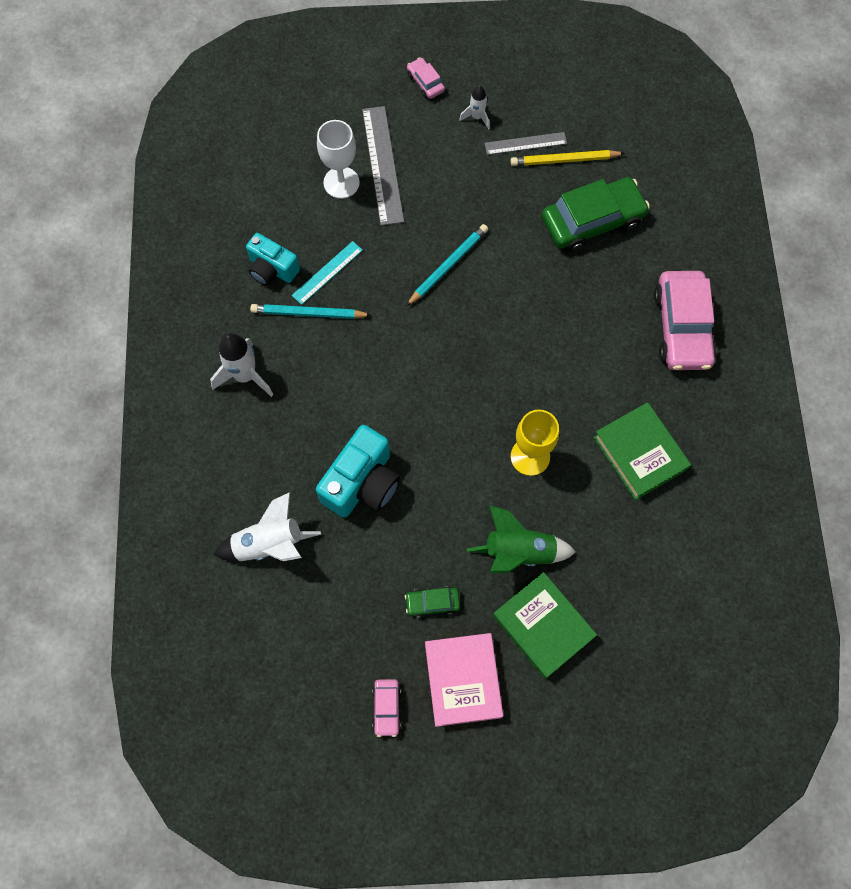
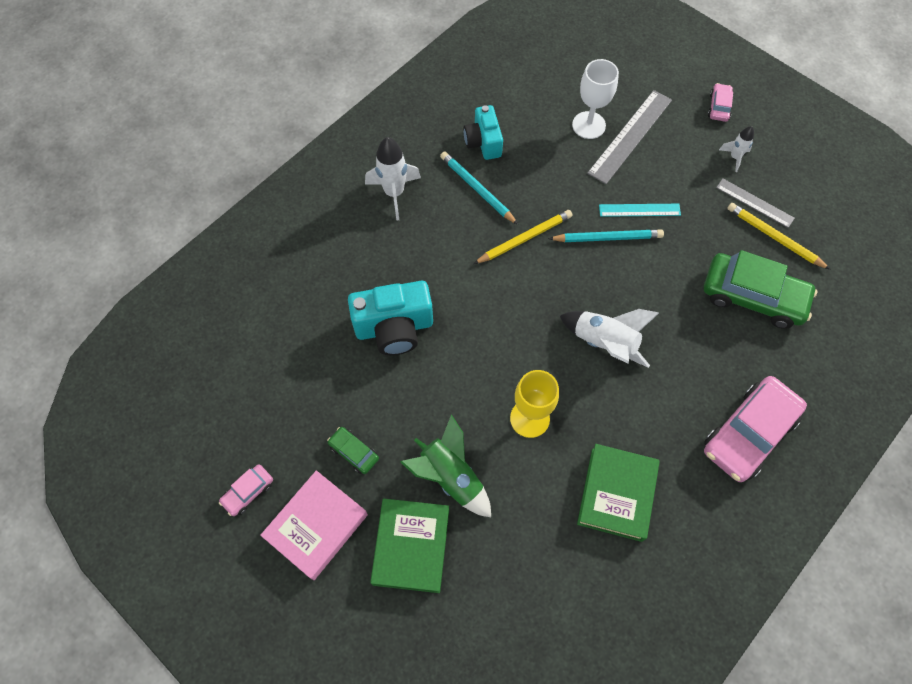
camera: 45 degrees right, 5 degrees down
(269, 544) = (294, 311): white rocket -> white rocket (604, 343)
(327, 272) = (517, 173): turquoise ruler -> turquoise ruler (639, 210)
(387, 322) = (524, 238): none -> yellow pencil

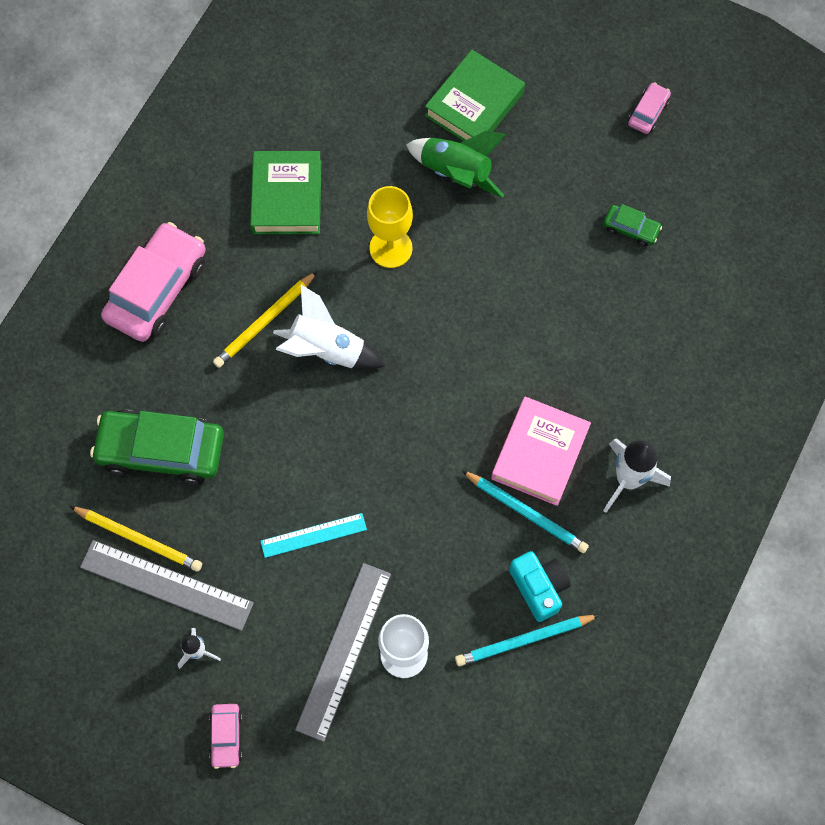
camera: 165 degrees right, 5 degrees up
(316, 526) = (570, 100): pink book -> pink book (540, 453)
(354, 452) = (560, 172): green car -> green car (631, 228)
(394, 328) = (566, 308): turquoise camera -> none
(411, 546) = (474, 104): green book -> green book turned 45 degrees clockwise
(524, 238) = (448, 457): yellow pencil -> yellow pencil (265, 322)
(607, 238) = (347, 485): turquoise pencil -> turquoise pencil (524, 640)
(754, 202) = (166, 585): grey ruler -> grey ruler, size x1.66

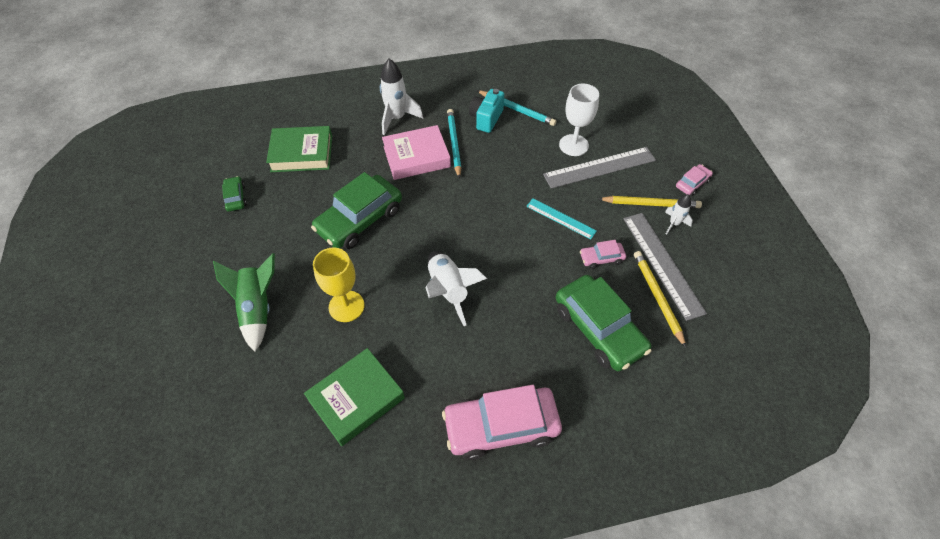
camera: 130 degrees left, 15 degrees down
(265, 322) = (462, 338): yellow pencil -> yellow pencil (650, 204)
(474, 104) = (189, 335): green book -> green book (302, 153)
(492, 329) = (360, 220): none -> green car
(648, 112) = (135, 237): pink car -> pink car (601, 258)

